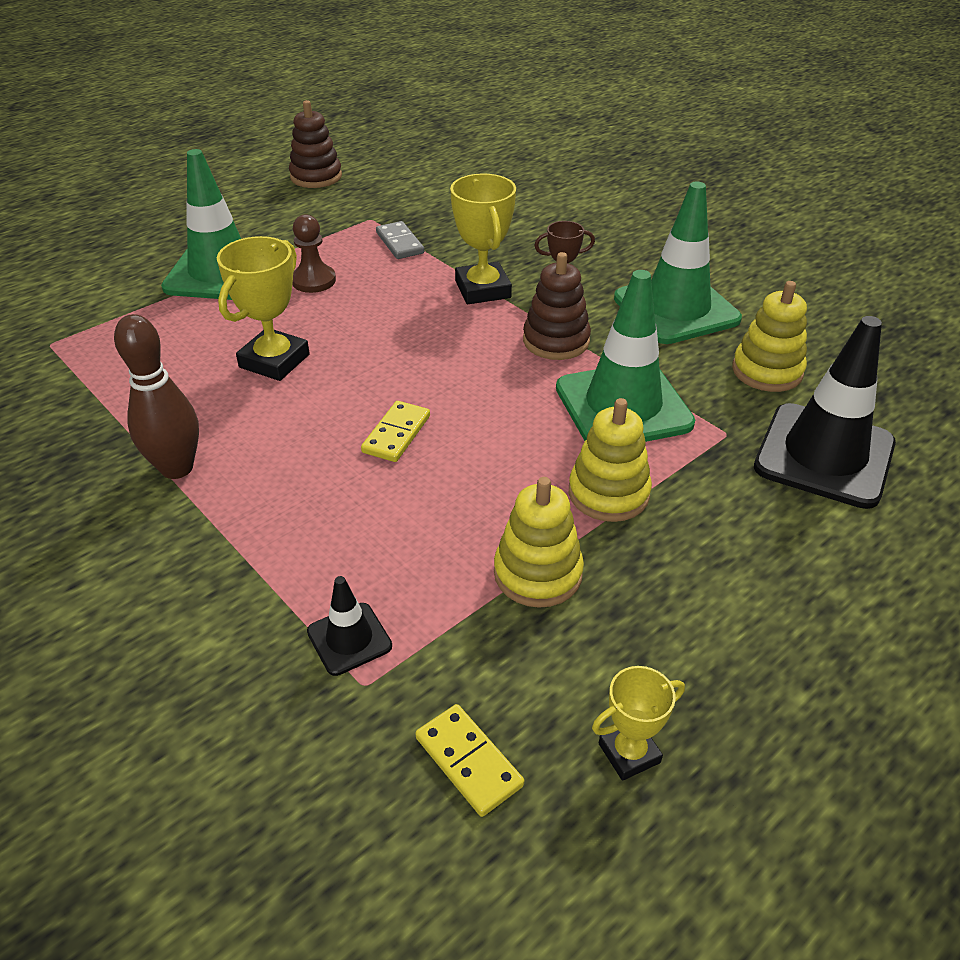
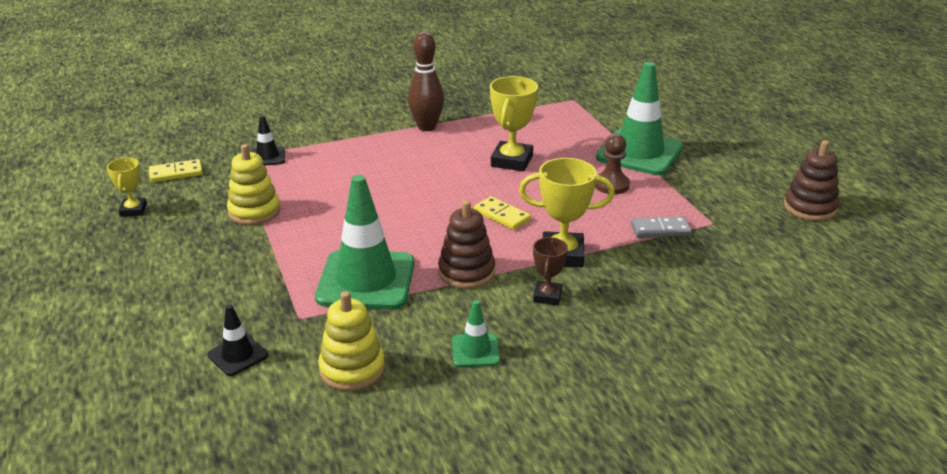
camera: 110 degrees right, 10 degrees down
(274, 361) = (511, 161): yellow trophy -> yellow trophy turned 60 degrees clockwise
(396, 434) = (405, 190): yellow domino -> yellow domino (502, 215)
(608, 493) = (289, 250): yellow stacking toy -> none
(676, 309) = (475, 351): green traffic cone -> green traffic cone, size x0.47
(824, 455) = (238, 355): black traffic cone -> black traffic cone, size x0.47

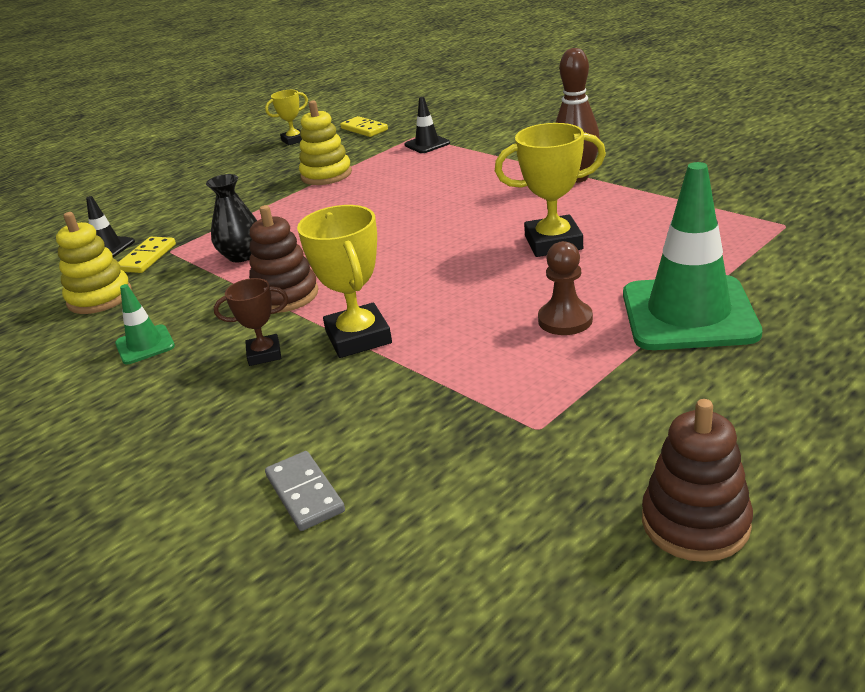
camera: 70 degrees right, 0 degrees up
(366, 280) = (242, 255): green traffic cone -> black vase
(502, 215) = (418, 277): yellow domino -> yellow domino (147, 257)
(660, 230) = (476, 389): grey domino -> grey domino (304, 493)

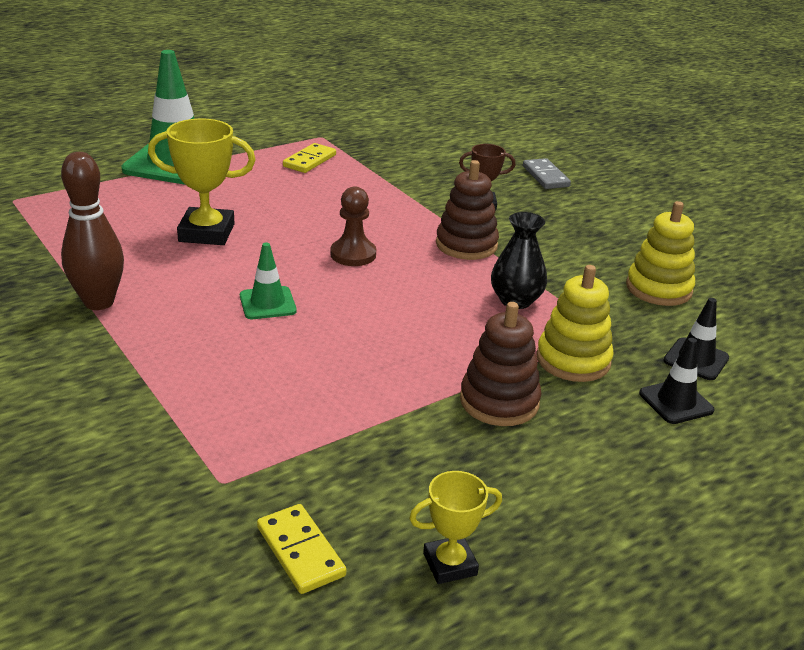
camera: 175 degrees left, 0 degrees up
(145, 345) = (585, 232): green traffic cone -> green traffic cone (267, 303)
(147, 257) = (631, 328): yellow domino -> yellow domino (309, 161)
(304, 493) = (455, 138): grey domino -> grey domino (545, 176)
(326, 175) = (402, 418): yellow stacking toy -> yellow stacking toy (573, 360)
(358, 337) = (409, 199): yellow trophy -> none
(427, 144) = (217, 446): black traffic cone -> black traffic cone (676, 402)
(565, 320) = (257, 177): brown pawn -> brown pawn (353, 254)
(695, 523) = (281, 100): brown stacking toy -> brown stacking toy (499, 401)

